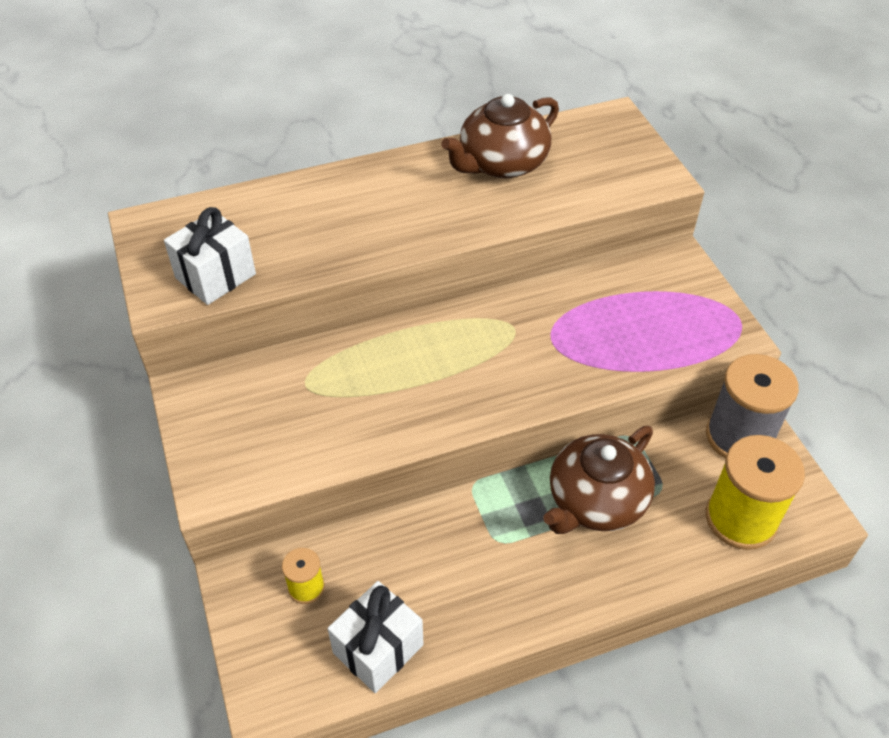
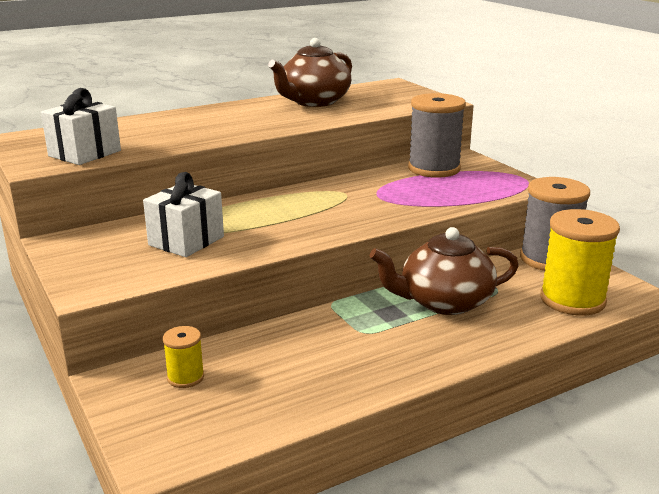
camera: 10 degrees left, 25 degrees down
(378, 649) = (267, 409): white gift -> white gift (186, 241)
(595, 501) = (444, 302): brown teapot -> brown teapot turned 45 degrees clockwise
(633, 283) = (434, 169): none -> grey spool

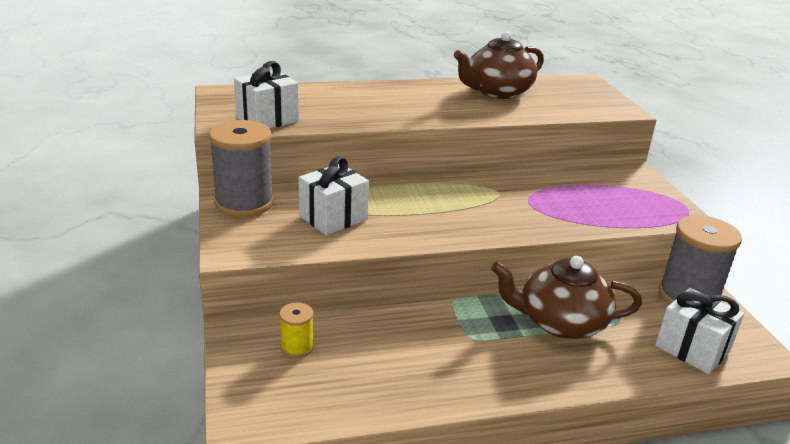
camera: 15 degrees right, 5 degrees up
(434, 169) = (597, 179): grey spool -> grey spool (244, 203)
(572, 300) = (692, 349): yellow spool -> white gift

